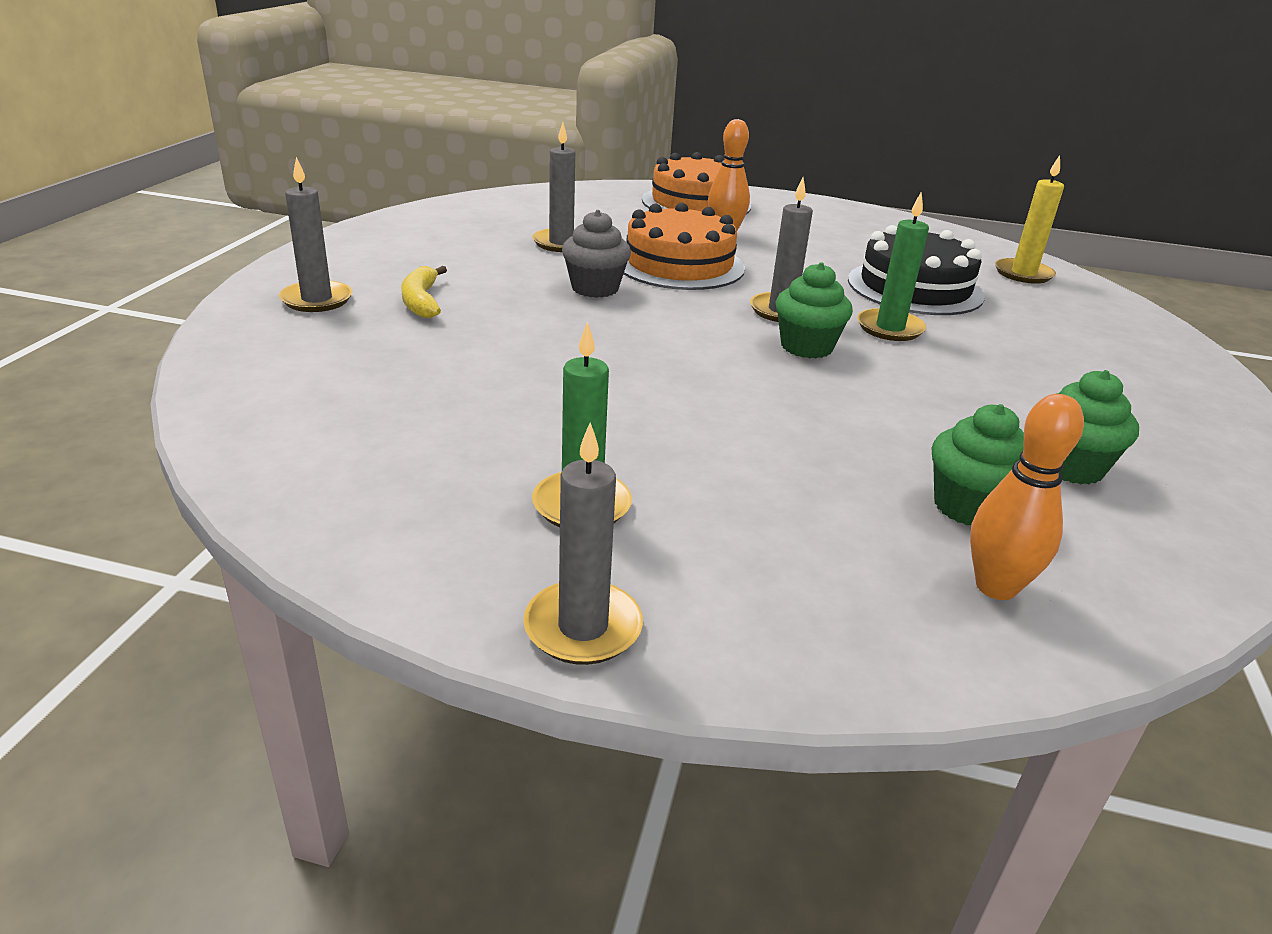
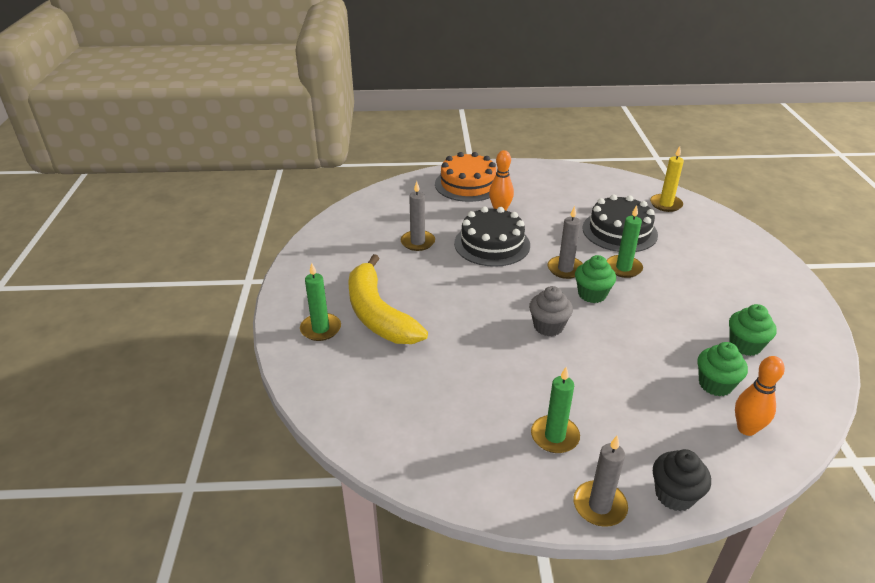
camera: 15 degrees left, 5 degrees up
(317, 300) = (320, 329): grey candle -> green candle
(421, 301) = (378, 314): yellow banana -> yellow banana, size x2.16
(595, 288) = (461, 277): grey cupcake -> grey cupcake (548, 326)
(679, 264) = (492, 244): orange cake -> black cake
(758, 652) = (674, 495): none -> black cupcake

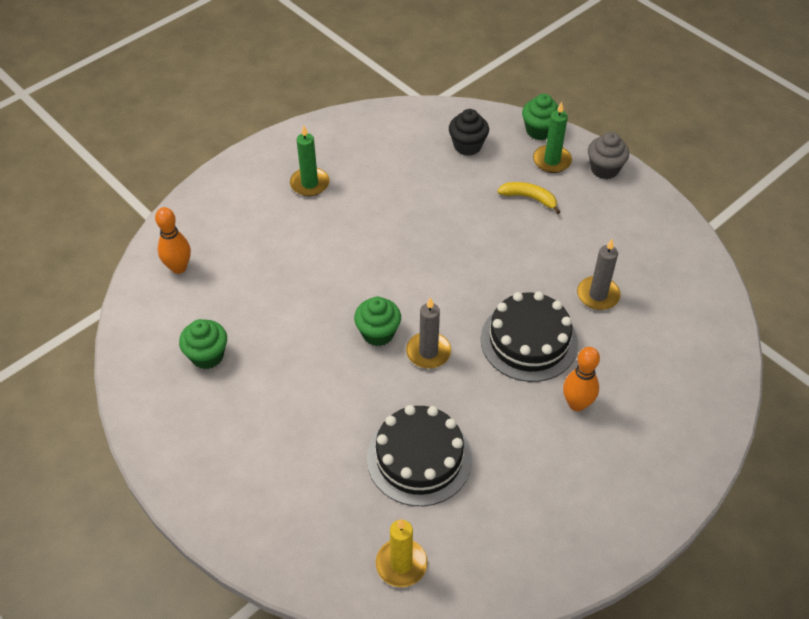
camera: 140 degrees right, 15 degrees up
(378, 314) = (529, 198): yellow banana -> yellow banana, size x0.46
(468, 184) = (663, 430): orange cake -> none
(548, 326) = (386, 271): grey cupcake -> grey cupcake (604, 169)
(599, 506) = (252, 159): grey candle -> none
(623, 268) = (373, 392): green candle -> none
(674, 495) = (209, 191): black cupcake -> black cupcake (467, 146)
(715, 384) = (217, 295): green cupcake -> green cupcake (539, 131)

